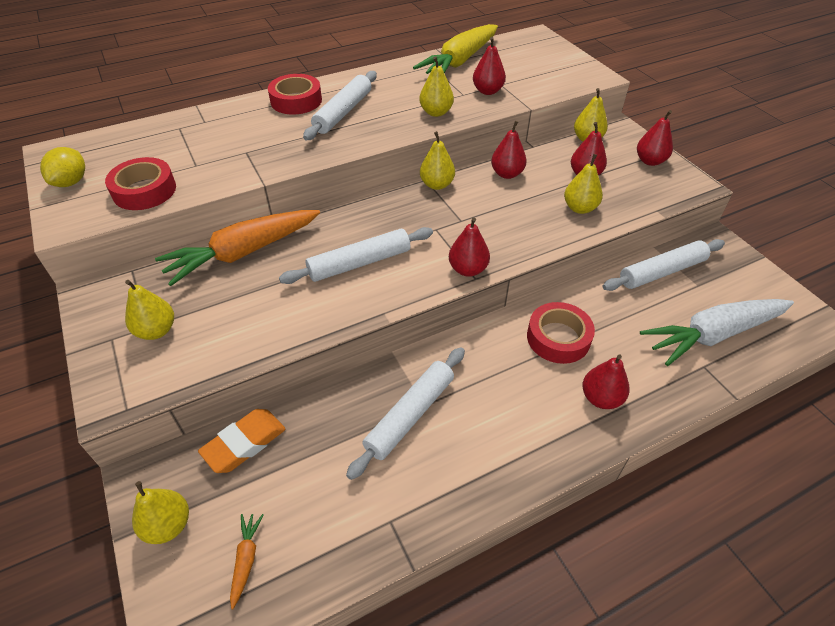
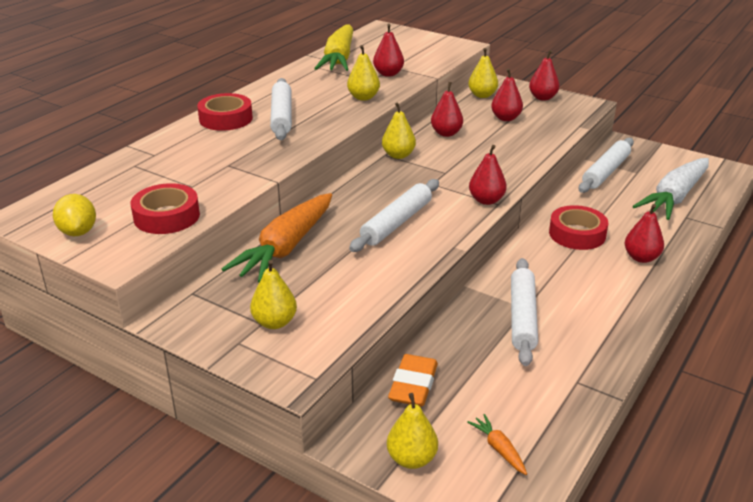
camera: 30 degrees left, 15 degrees down
(579, 208) = (525, 140): yellow pear -> none

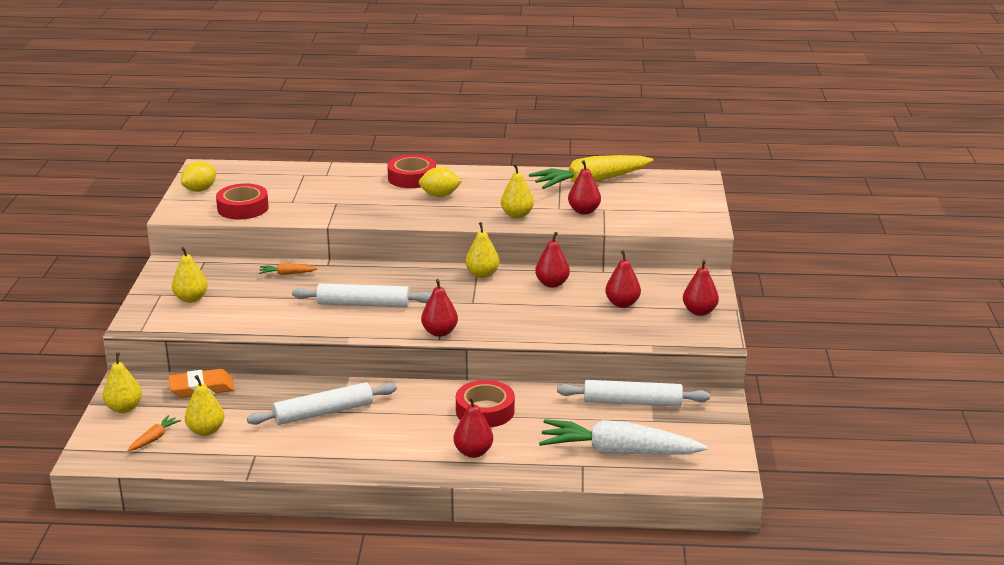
camera: 60 degrees right, 5 degrees down
(281, 116) = (440, 195): white rolling pin -> yellow lemon
(285, 248) = (287, 274): orange carrot -> orange carrot, size x0.41
(482, 95) = (663, 280): yellow pear -> yellow pear (206, 431)

